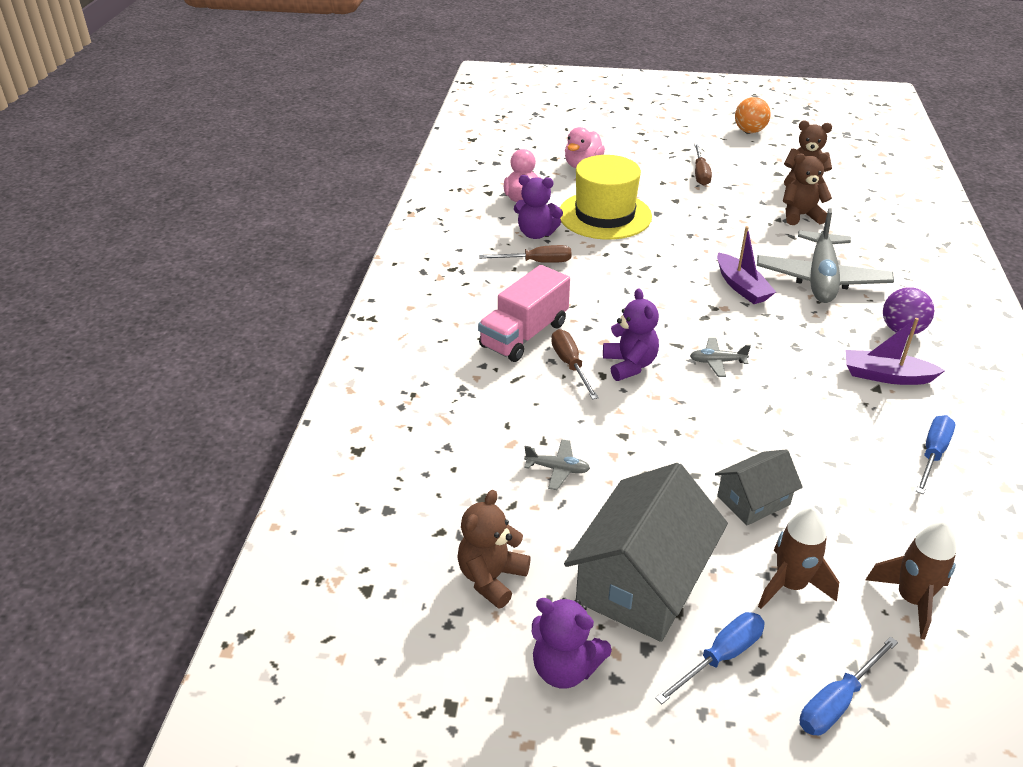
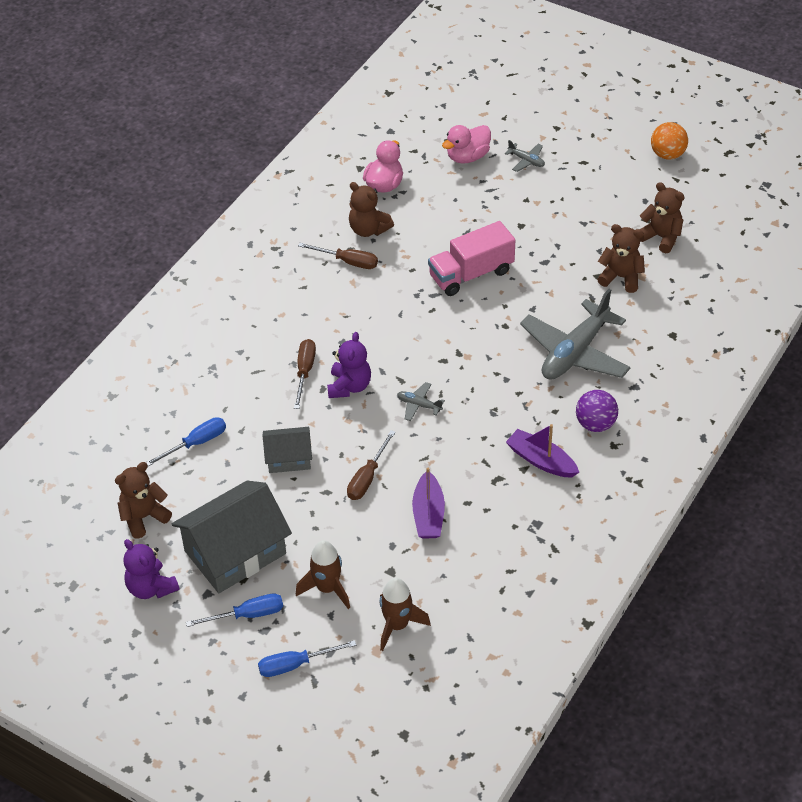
camera: 25 degrees right, 10 degrees up
(524, 335) = (289, 333): pink truck -> pink truck (471, 274)
(536, 234) = (368, 229): purple teddy bear -> brown teddy bear
(557, 469) = (236, 455): grey plane -> grey plane (526, 161)
(605, 215) = (443, 225): yellow hat -> none
(700, 174) = (570, 199): brown screwdriver -> brown screwdriver (367, 477)
(741, 287) = (499, 340): purple boat -> purple boat (428, 514)
(753, 500) = (352, 524): grey house -> grey house (288, 458)
(932, 454) = (513, 534): blue screwdriver -> blue screwdriver (196, 443)

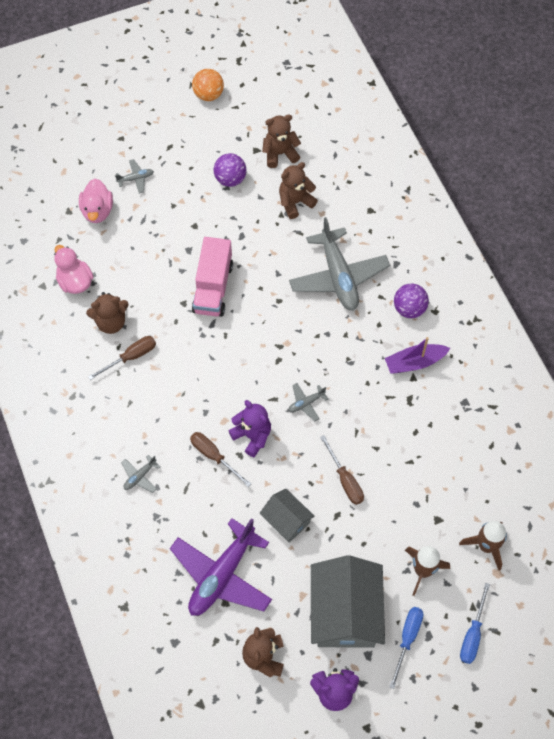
camera: 55 degrees left, 15 degrees up
(196, 443) = (222, 575): blue screwdriver -> purple plane
(240, 334) = (140, 476): none -> grey plane
(288, 458) = (286, 520): grey house -> grey house turned 75 degrees counterclockwise
(428, 514) = (407, 463): purple boat -> none
(595, 220) = (230, 179): none -> purple ball

